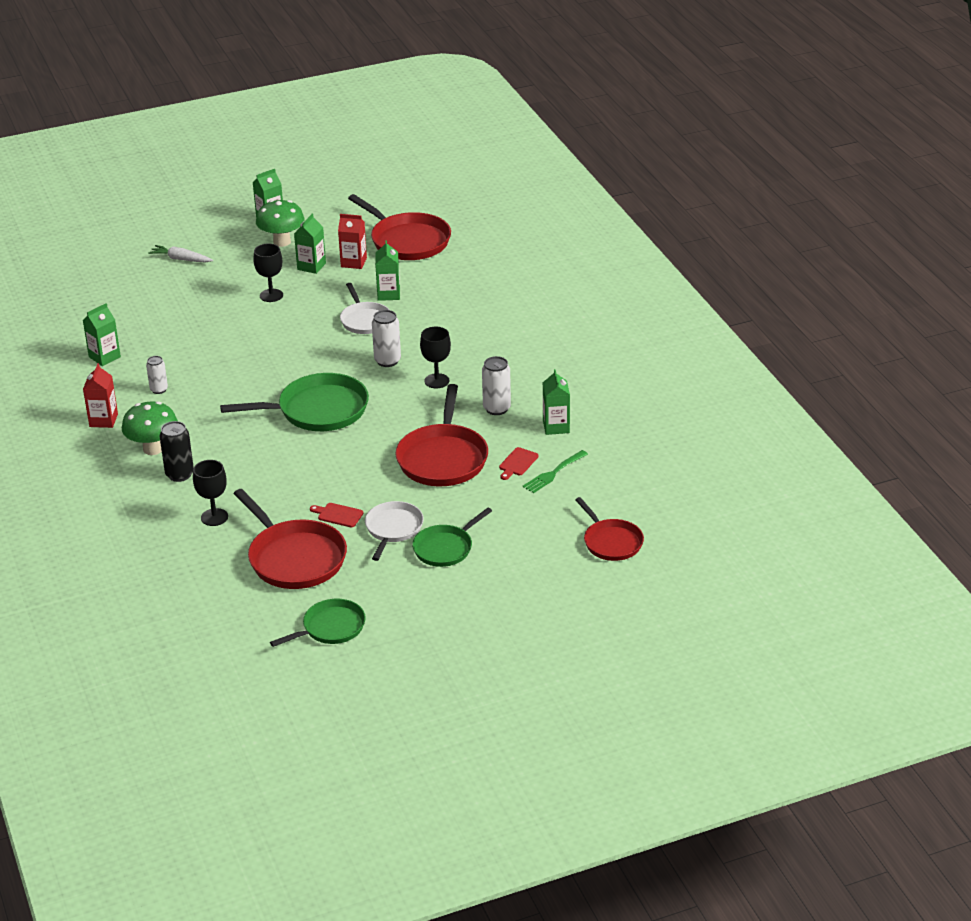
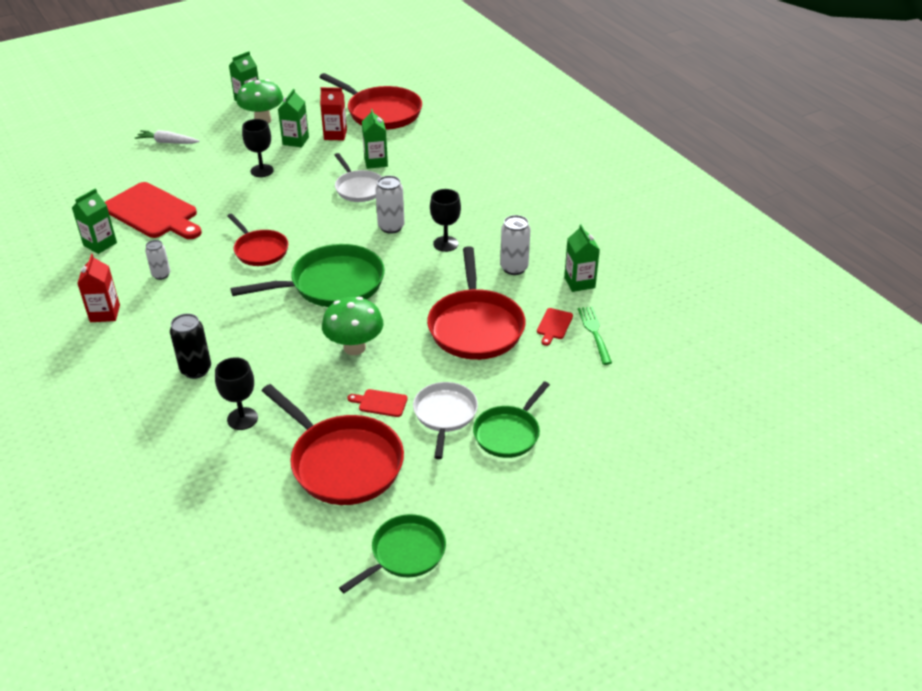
camera: 10 degrees left, 5 degrees up
(153, 449) = (162, 342): green mushroom -> green mushroom (354, 347)
(158, 330) = (153, 212): none -> red cutting board
(554, 473) = (595, 333): green fork -> green fork turned 135 degrees clockwise
(611, 542) = (683, 408): red pan -> red pan (260, 250)

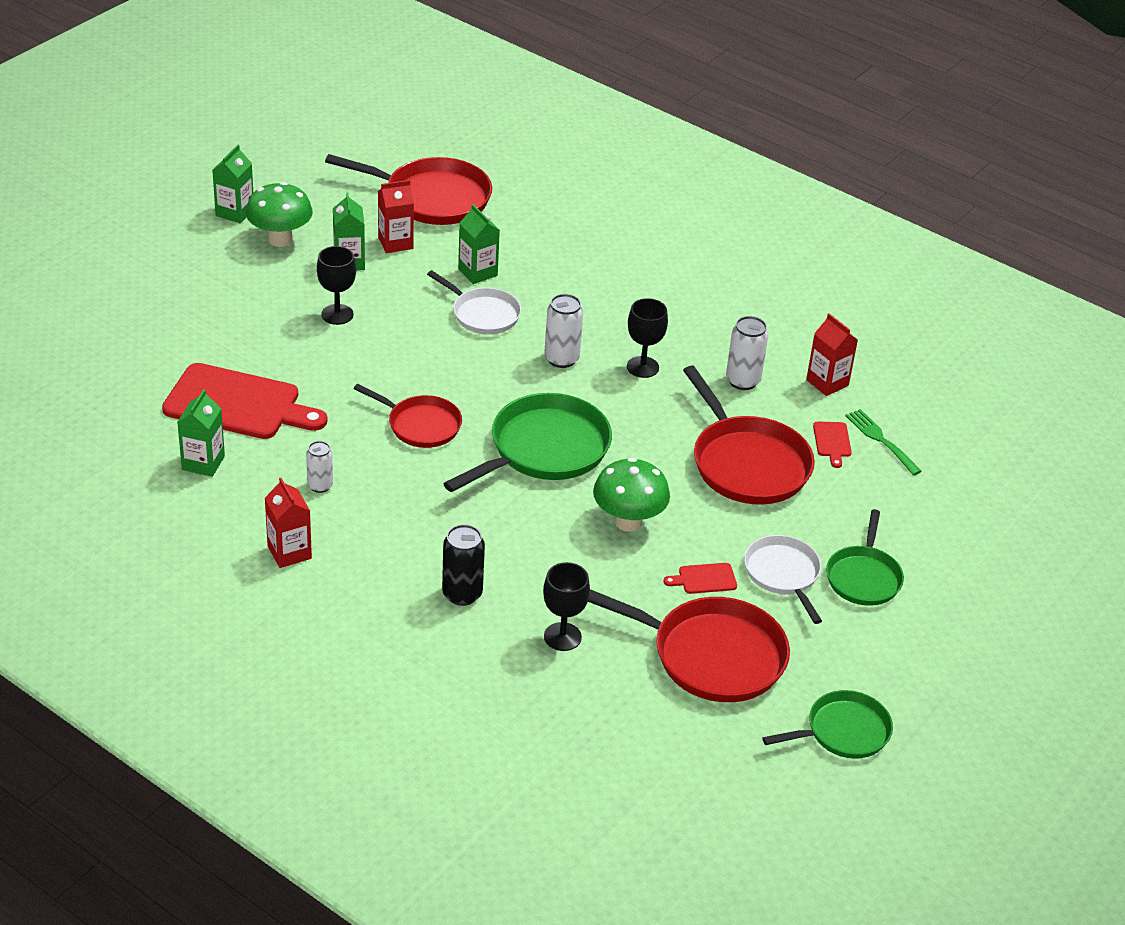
camera: 25 degrees left, 0 degrees up
(167, 142) = (172, 298): white carrot -> none
(405, 553) = (843, 731): green pan -> green pan turned 45 degrees clockwise
(579, 282) = (827, 383): green carton -> red carton

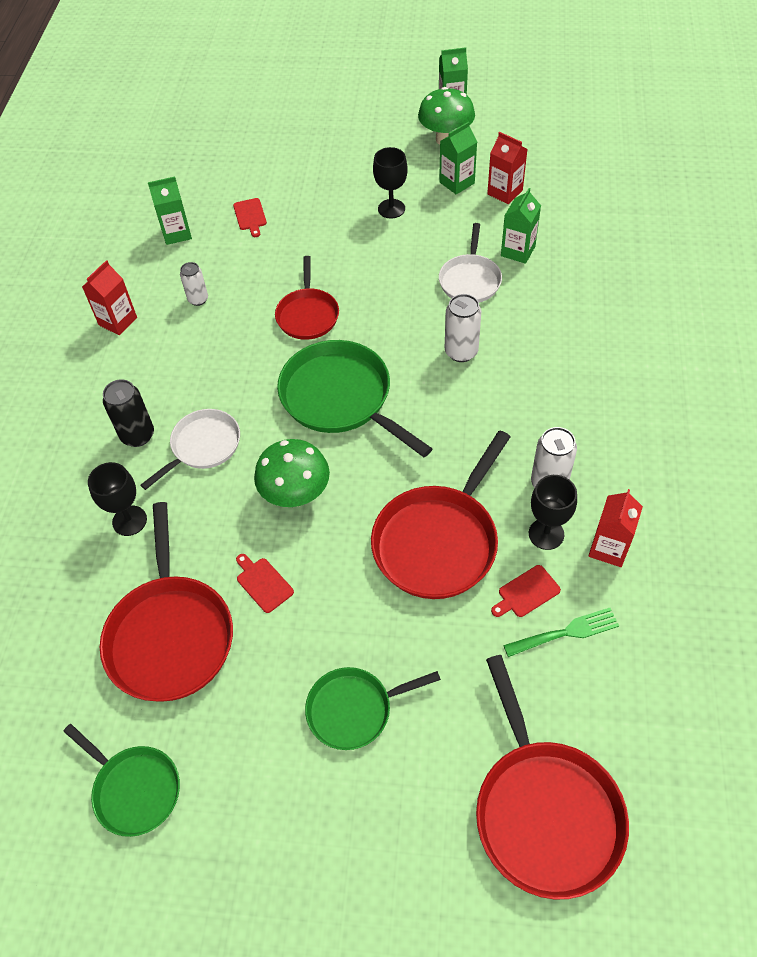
camera: 65 degrees right, 15 degrees up
(238, 404) = (250, 216): red cutting board -> red cutting board, size x0.42
(432, 198) = (580, 181): red pan -> red pan (545, 811)
(544, 449) = (340, 398): green pan -> green pan turned 150 degrees counterclockwise
(642, 367) = (500, 406): black goblet -> black goblet (546, 534)
(783, 574) = (311, 640): white pan -> white pan (203, 446)
(881, 440) = (565, 633): green fork -> green fork turned 45 degrees clockwise

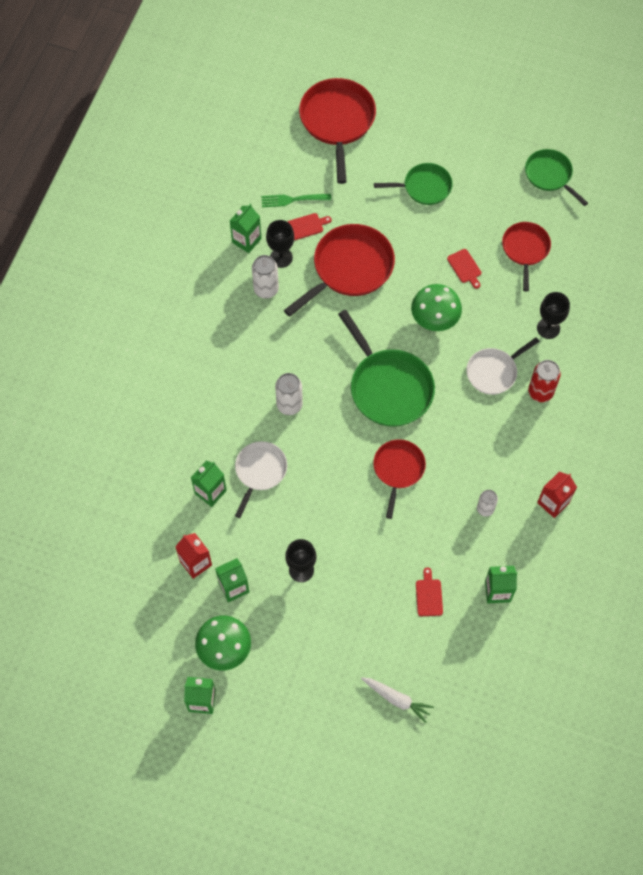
camera: 170 degrees left, 10 degrees up
(138, 435) = (540, 392): black can -> red can
(170, 635) = (525, 249): red pan -> red pan, size x0.61
(267, 140) = (397, 699): none -> white carrot
(609, 548) = (246, 240): red carton -> green carton

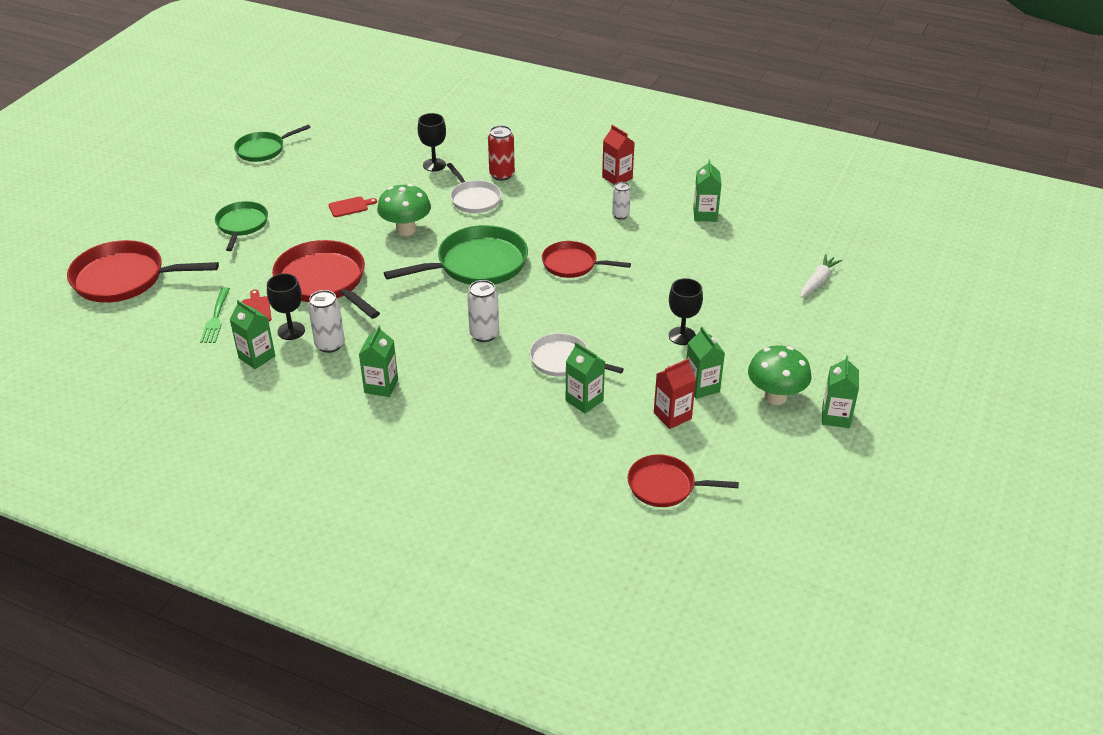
camera: 85 degrees left, 25 degrees down
(218, 336) = (381, 386): none -> green carton
(429, 595) = (709, 254): red cutting board -> none
(525, 249) = (342, 170): red pan -> red pan (665, 486)

